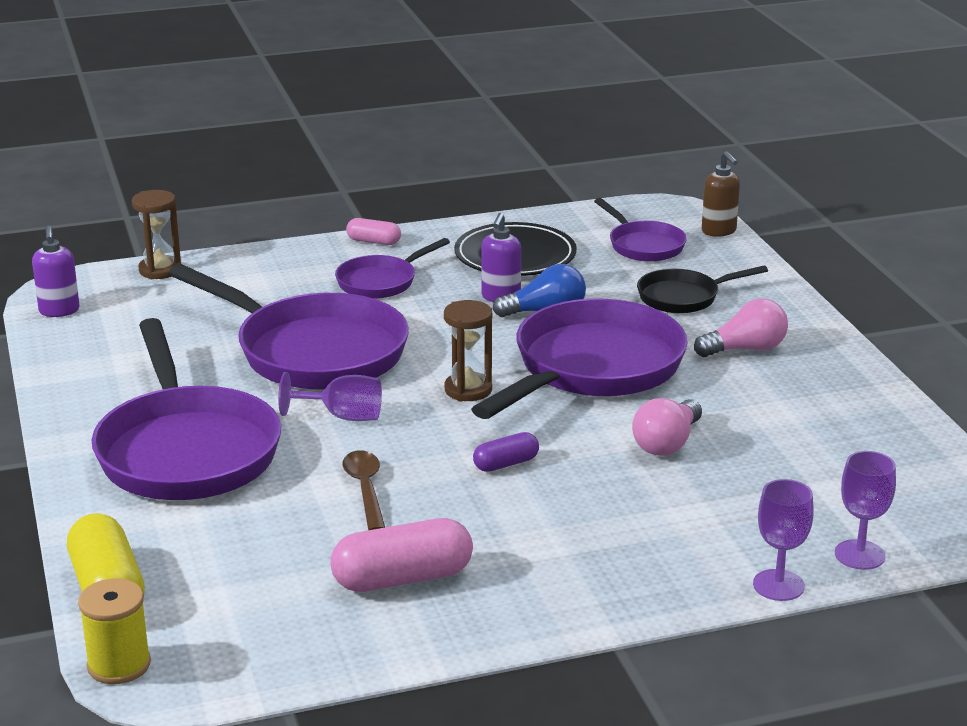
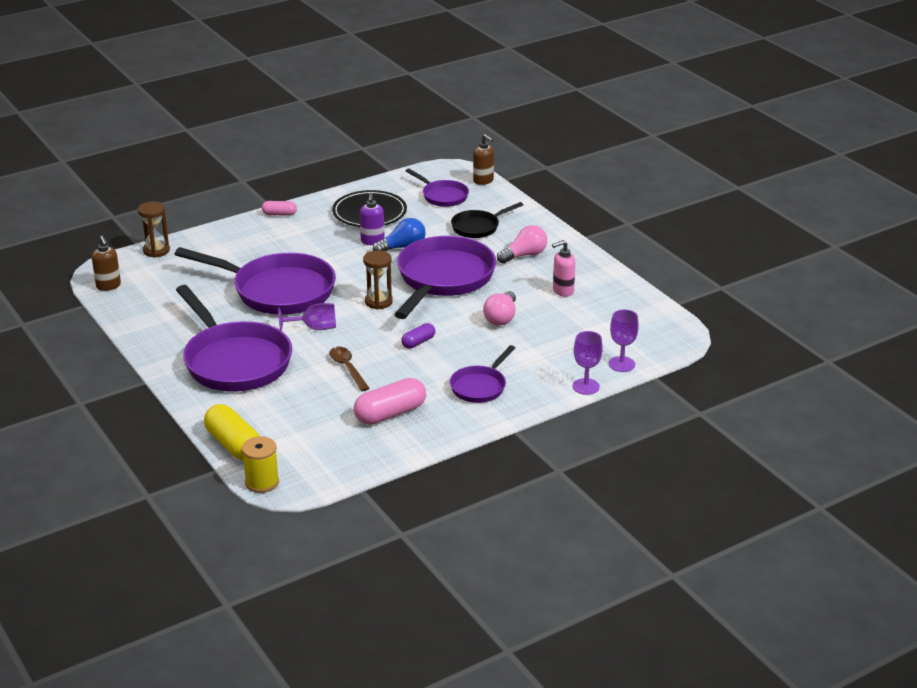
camera: 15 degrees left, 5 degrees up
(59, 311) = (108, 286): purple soap dispenser -> brown soap dispenser
(380, 282) = (296, 240): purple pan -> purple pan (480, 386)
(792, 414) = (562, 291): none -> pink soap dispenser

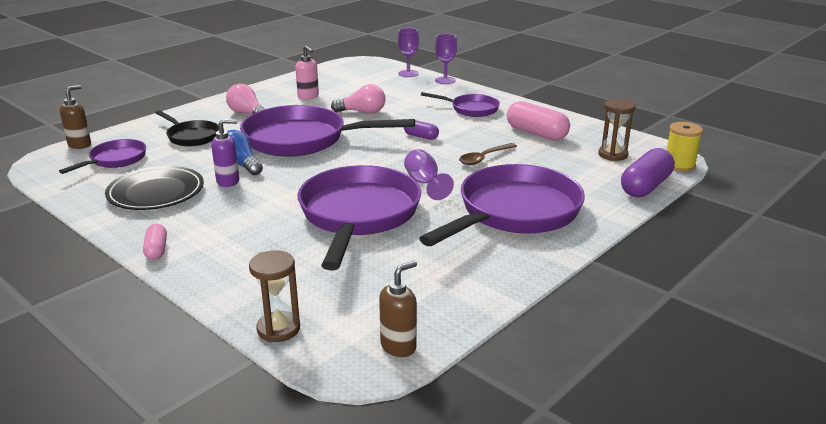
camera: 105 degrees left, 5 degrees down
(233, 445) = (645, 186): yellow capsule -> purple capsule
(378, 302) = (358, 161): brown hourglass -> brown hourglass (613, 155)

